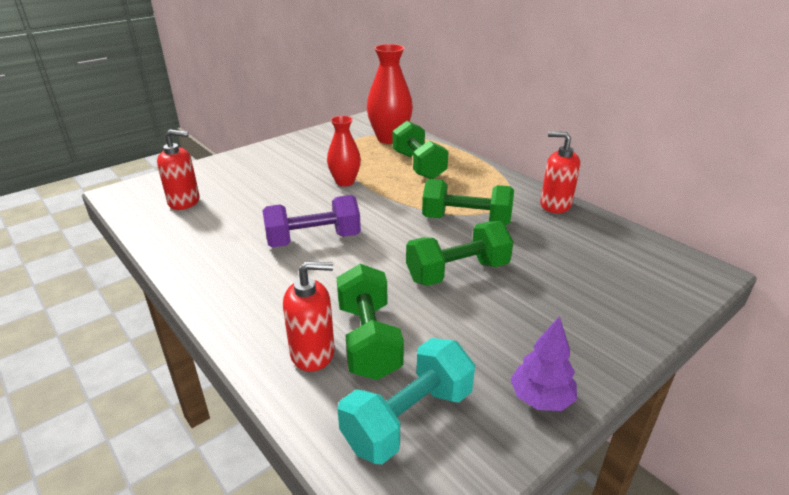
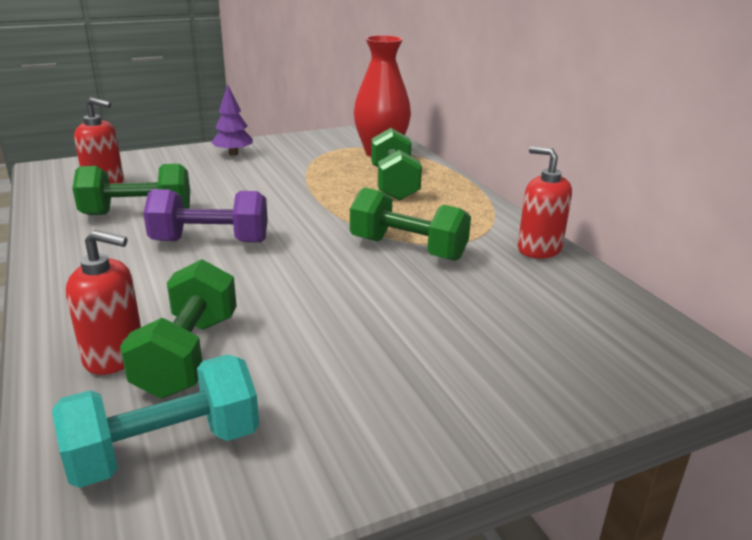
camera: 15 degrees right, 5 degrees down
(345, 182) = (293, 189): red vase -> none
(457, 272) = (353, 302): green dumbbell -> green dumbbell (137, 213)
(541, 399) = (349, 465): purple tree -> purple tree (233, 154)

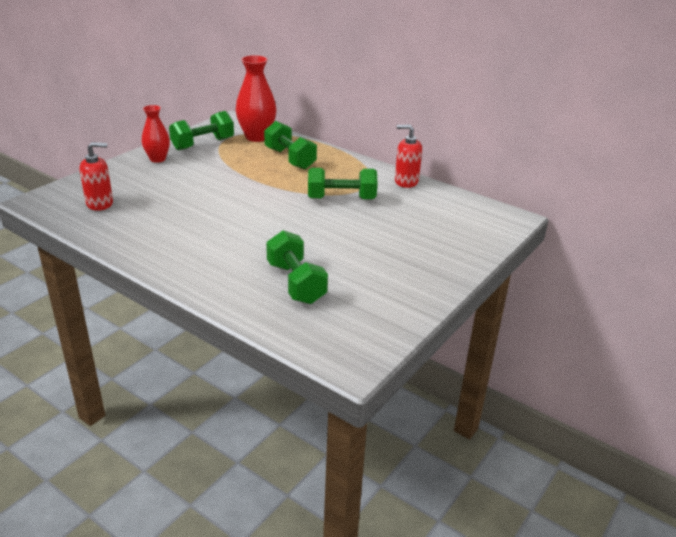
camera: 30 degrees left, 5 degrees up
(115, 356) = (260, 295): red soap dispenser -> none
(137, 213) = (154, 217): green dumbbell -> green dumbbell (203, 144)
(165, 449) = (338, 321): turquoise dumbbell -> none
(210, 241) = (226, 223): purple dumbbell -> none
(233, 154) = (157, 159): purple tree -> red vase

